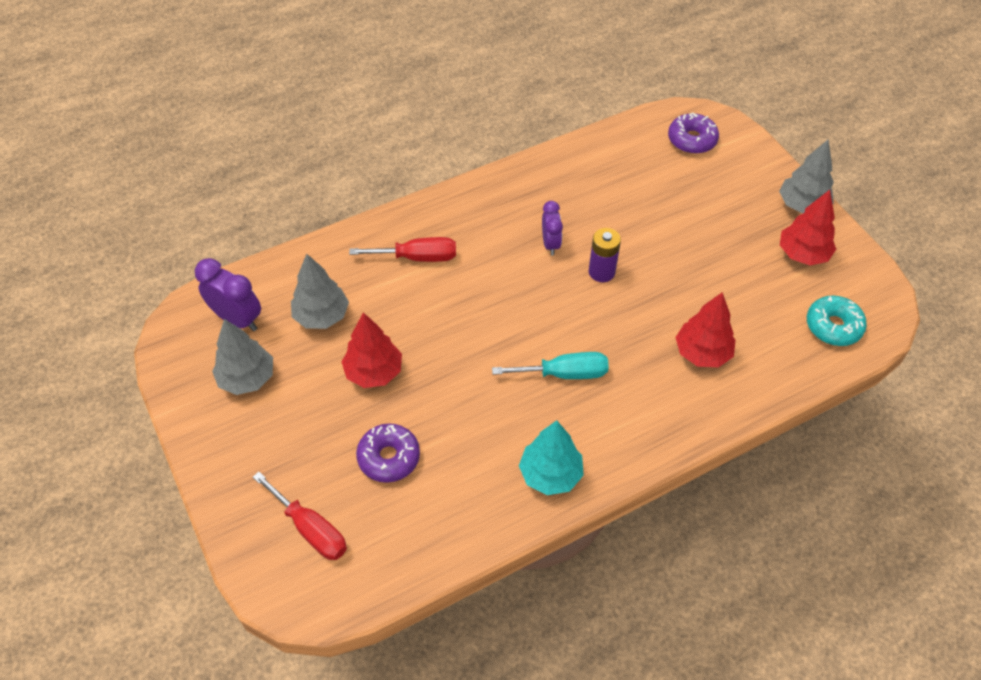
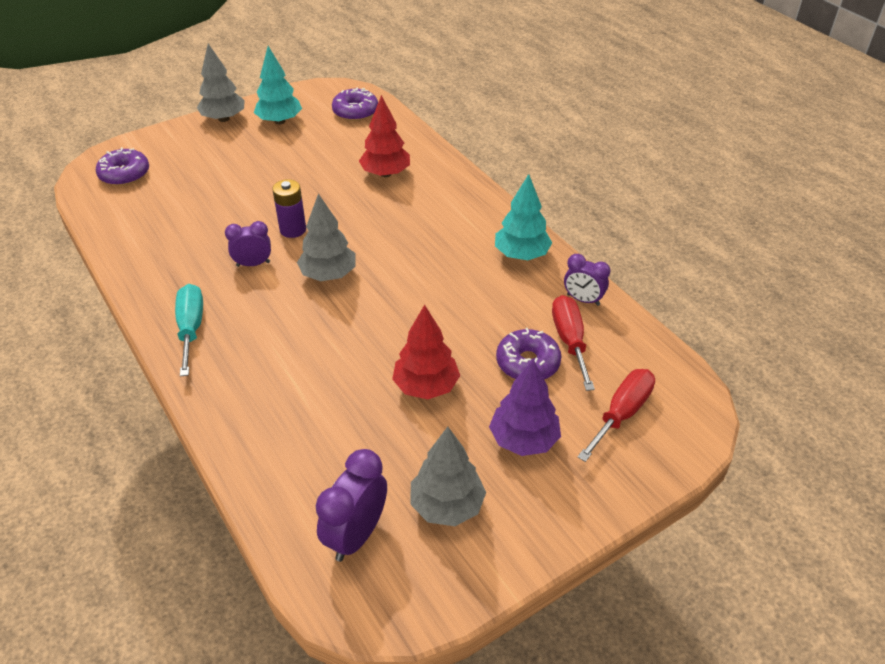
camera: 95 degrees left, 10 degrees down
(298, 441) = (524, 440): none -> purple tree
(322, 316) = (349, 445): grey tree -> grey tree (328, 275)
(417, 257) = (263, 366): red screwdriver -> red screwdriver (570, 341)
(471, 525) = (583, 300): none -> purple clock
(564, 373) = (414, 250): turquoise screwdriver -> turquoise screwdriver (191, 328)
(802, 254) = (279, 121): red tree -> turquoise tree
(833, 326) = (355, 112): turquoise donut -> purple donut

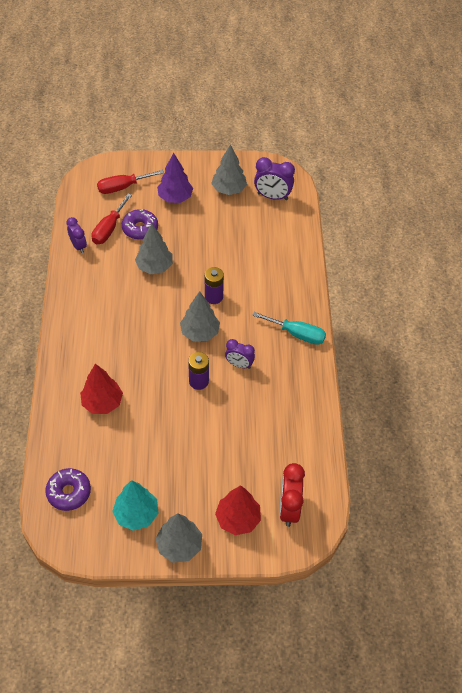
camera: 150 degrees left, 10 degrees up
(124, 174) = (289, 508): purple donut -> red clock
(191, 328) = (297, 334): turquoise screwdriver -> turquoise screwdriver turned 90 degrees counterclockwise
(341, 322) = (213, 297): none -> purple battery
(356, 535) = (272, 196): purple clock -> purple clock turned 45 degrees clockwise
(426, 386) = (197, 241): red tree -> red tree (238, 519)
(456, 322) = (154, 266): none -> grey tree
(521, 255) = (81, 289): turquoise tree -> none

